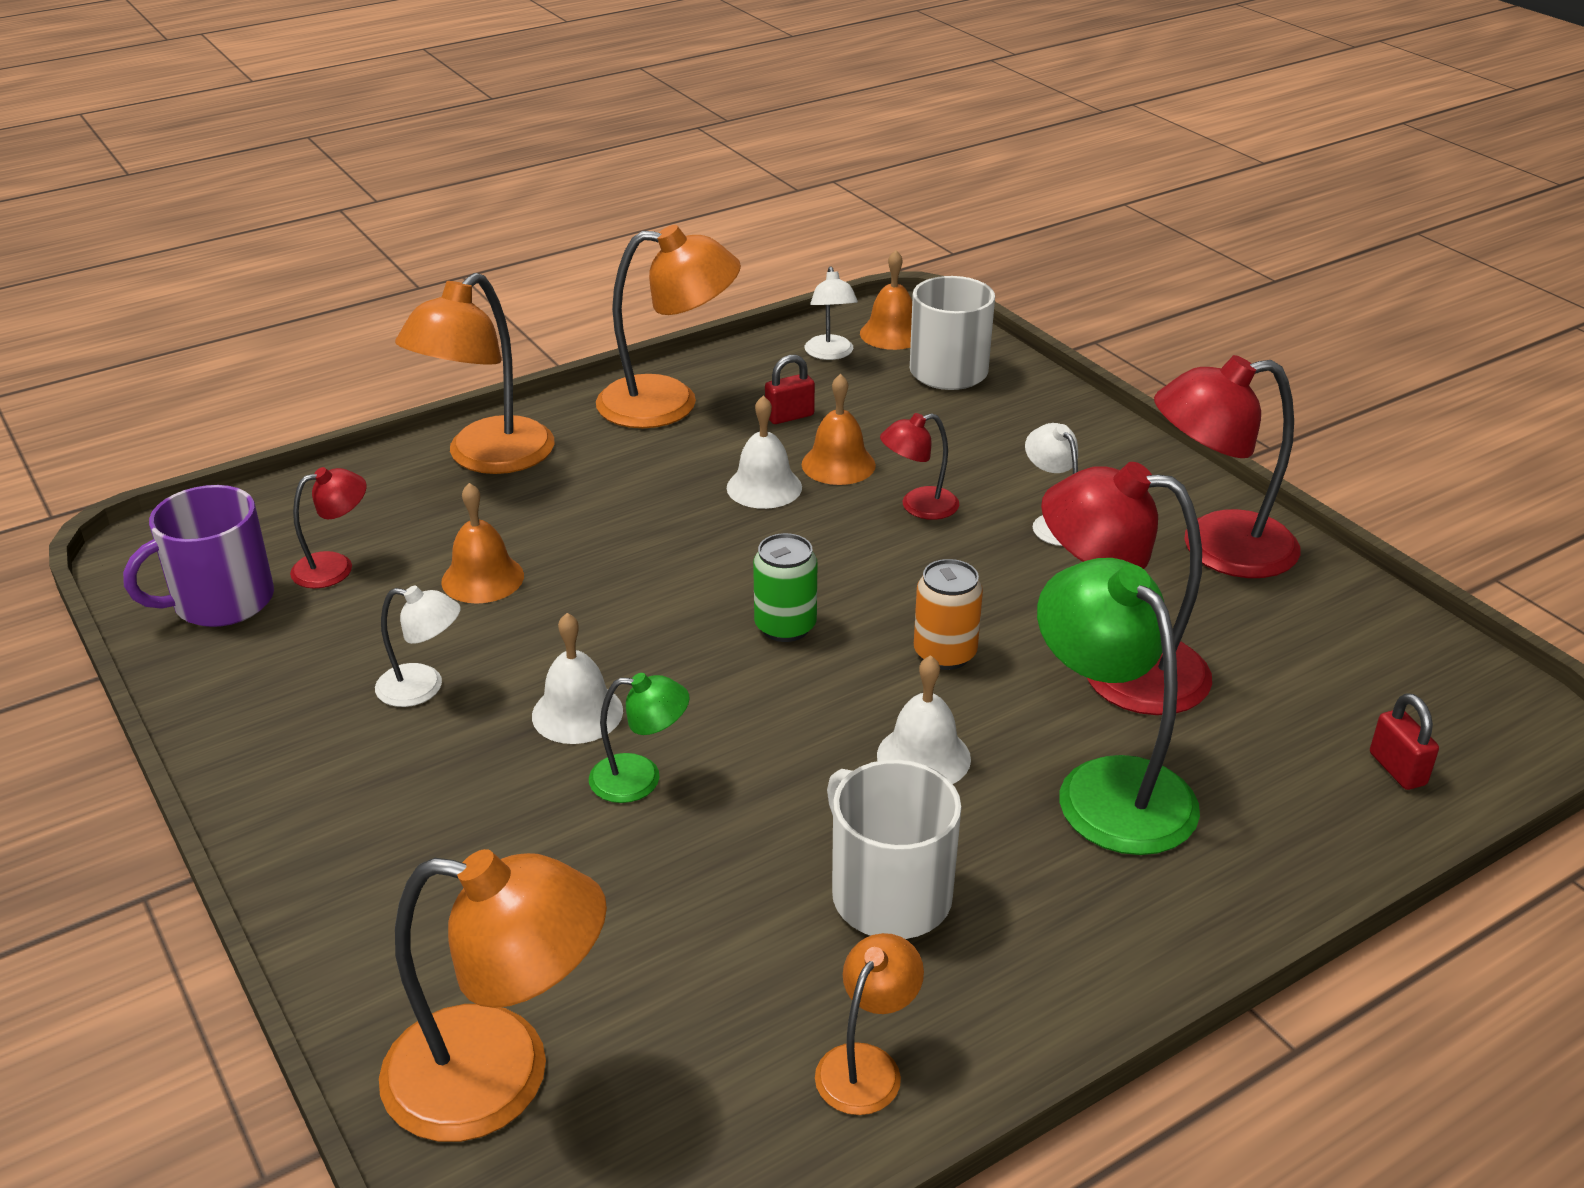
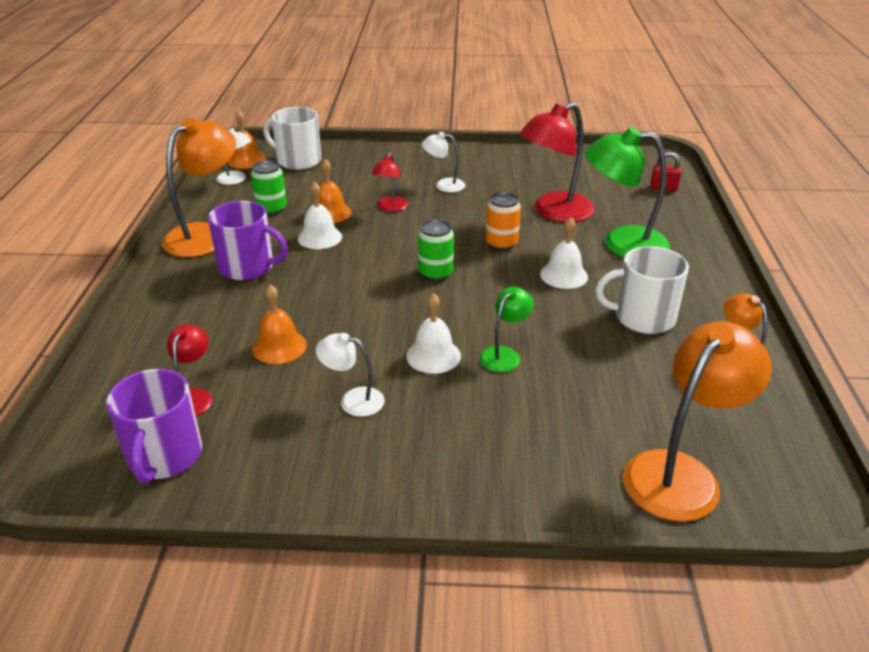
camera: 55 degrees left, 0 degrees up
(423, 688) = (353, 400): white lamp -> white lamp turned 120 degrees counterclockwise
(487, 458) = (165, 306): orange lamp -> none
(630, 470) = (248, 267): none -> purple mug
(789, 416) = (271, 209): red padlock -> green can
(1216, 548) = (503, 163): red lamp -> none

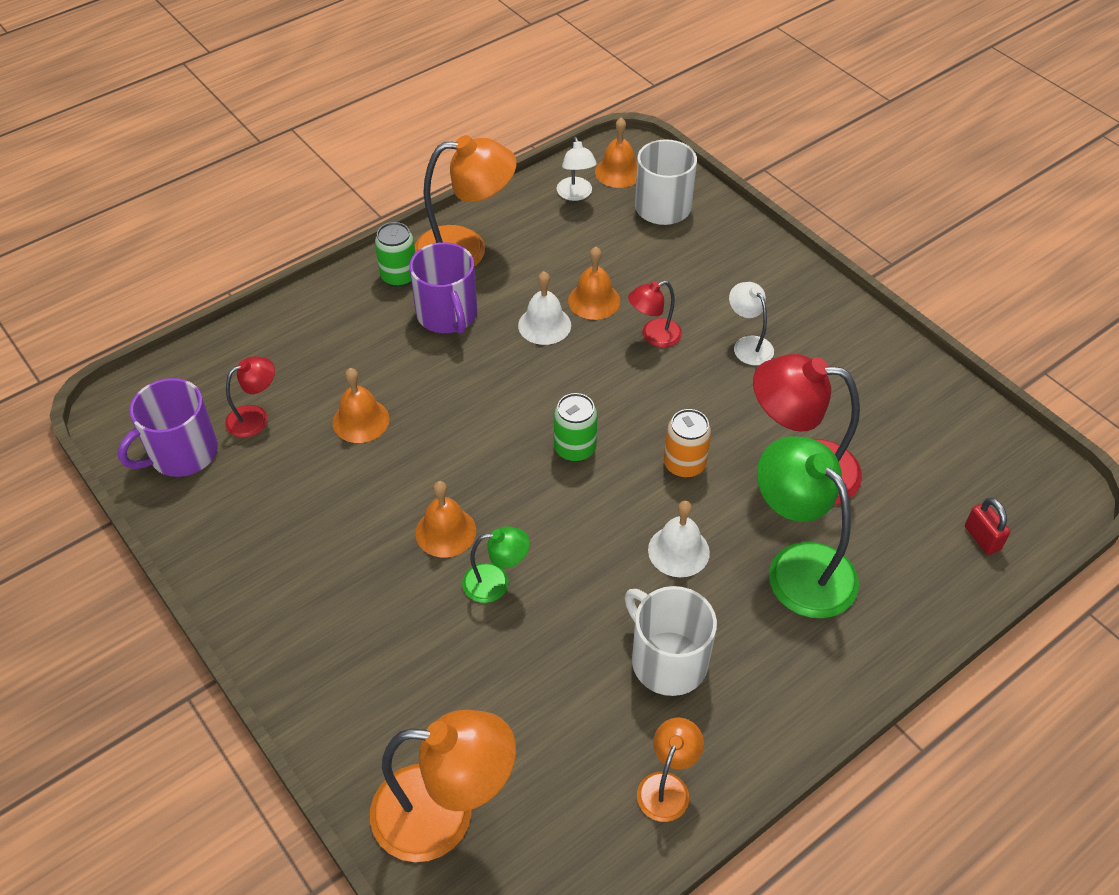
camera: 50 degrees right, 15 degrees up
(271, 209) = (554, 257): green can -> green can (399, 276)
(353, 400) = (338, 518): white lamp -> none
(433, 355) = (445, 531): white bell -> orange bell

